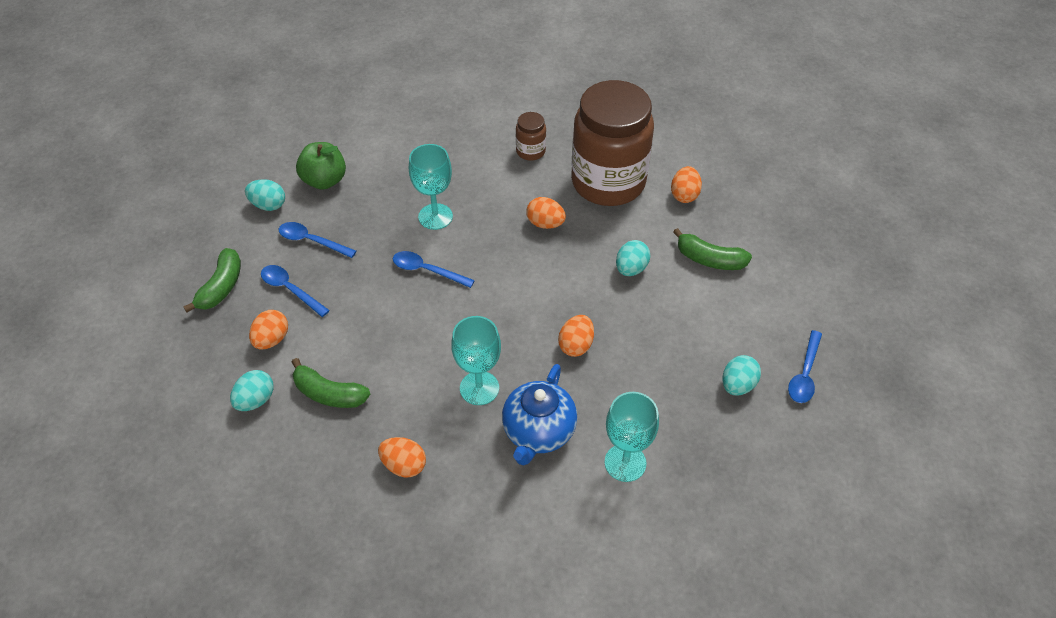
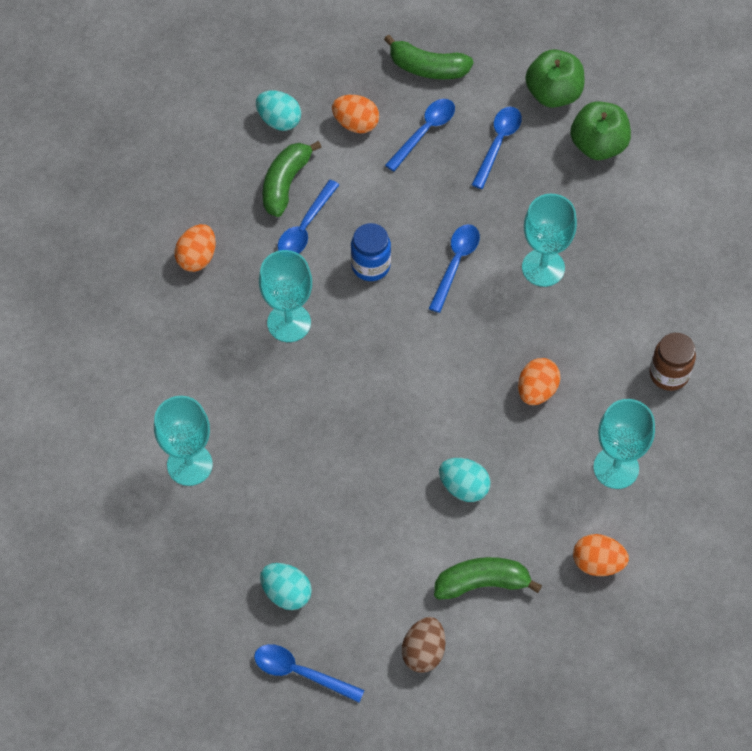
camera: 90 degrees right, 10 degrees up
(268, 205) = (553, 94): turquoise egg -> green apple
(379, 377) = (305, 227): none -> blue spoon
(424, 328) = (370, 266): none -> blue jar
(538, 432) = (231, 381): blue teapot -> none
(576, 345) = (346, 421): orange egg -> none
(608, 182) = (616, 468): brown jar -> turquoise goblet
(709, 259) = (482, 583): green banana -> green banana turned 60 degrees clockwise
(771, 295) = (423, 652): none -> brown egg

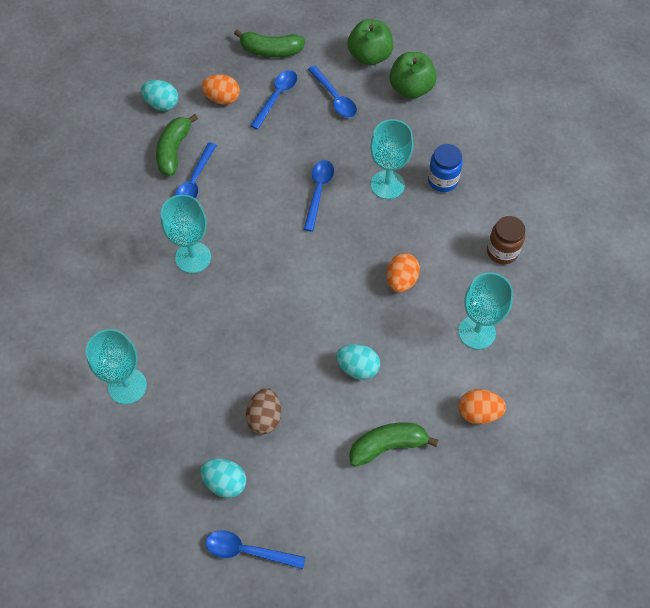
camera: 10 degrees left, 0 degrees up
(197, 258) = (111, 217): orange egg -> none
(370, 266) = (251, 203): blue jar -> blue jar (442, 180)
(423, 652) = (349, 514): brown egg -> brown egg (264, 417)
(498, 144) = (334, 98): blue spoon -> blue spoon turned 135 degrees clockwise

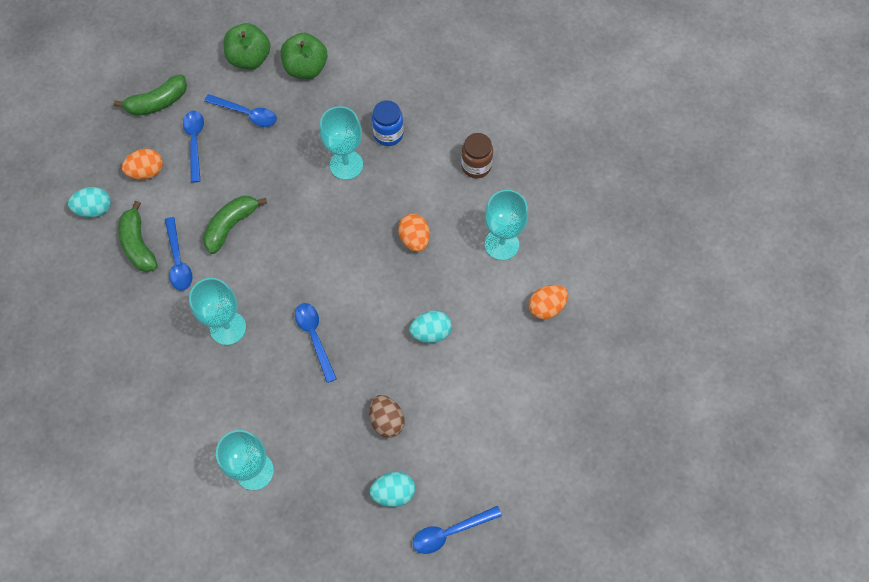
camera: 35 degrees left, 5 degrees up
(318, 192) = (293, 205): blue spoon -> blue spoon (314, 337)
(387, 446) = (497, 378): green banana -> green banana (231, 226)

